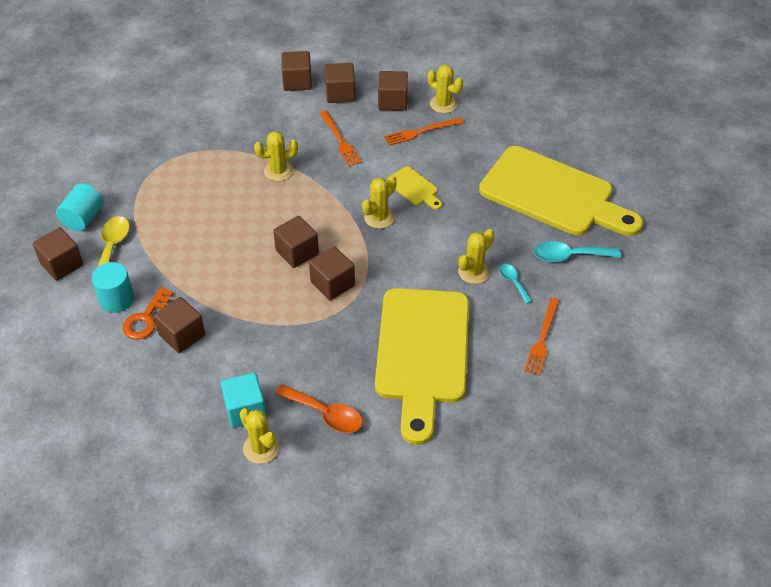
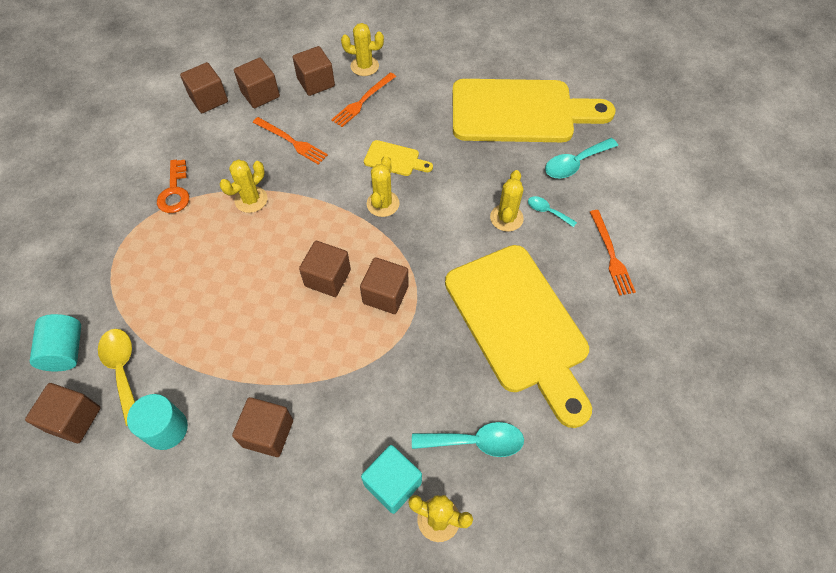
camera: 30 degrees left, 10 degrees up
(146, 319) = (215, 435): orange key -> orange key (175, 192)
(326, 414) = (476, 442): orange spoon -> turquoise spoon

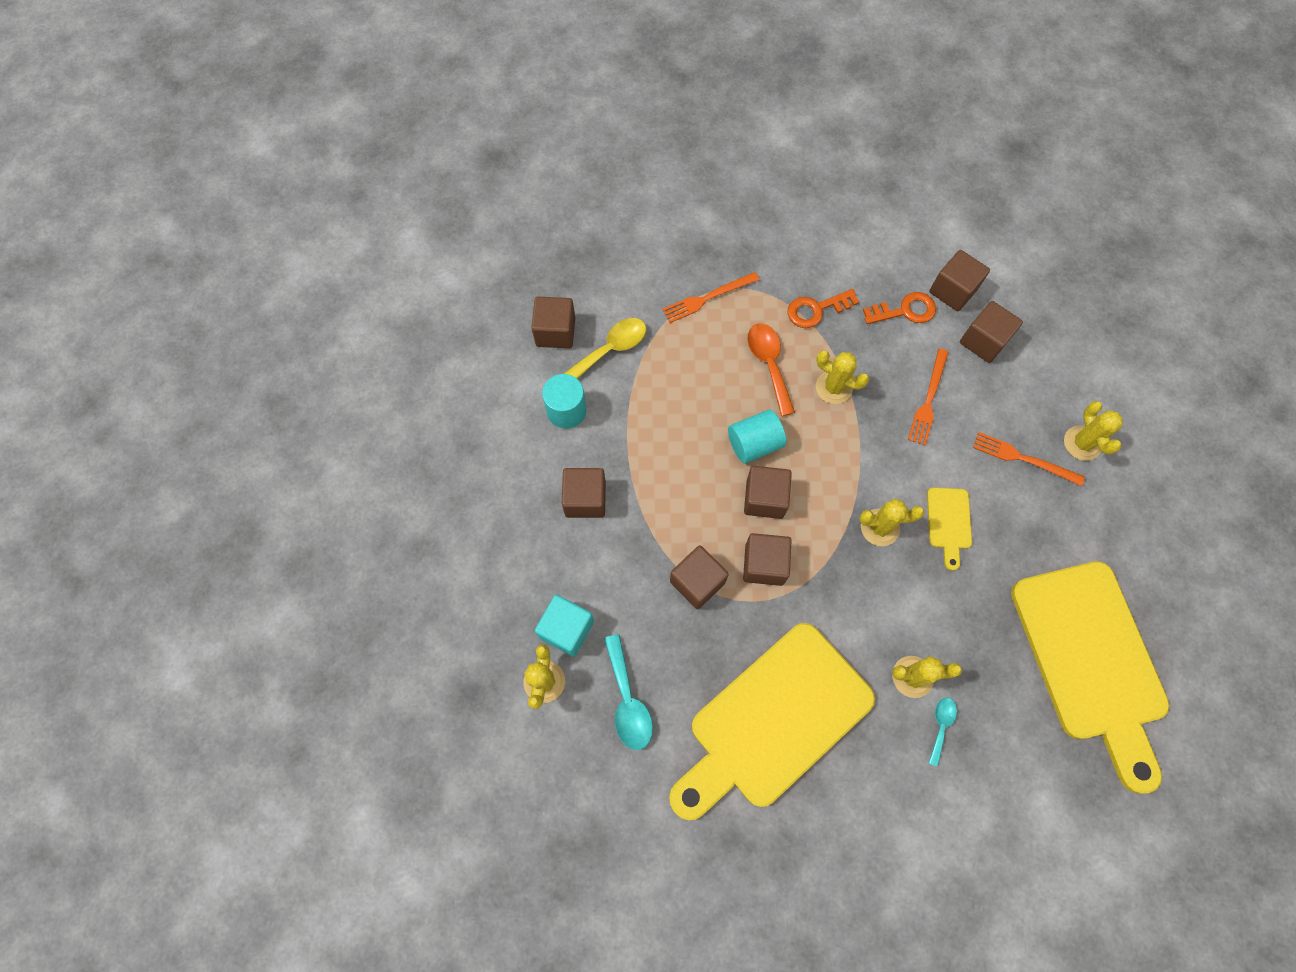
camera: 75 degrees right, 10 degrees up
(66, 351) = (615, 295): turquoise cylinder -> turquoise cylinder (754, 443)
(206, 240) = (769, 364): none -> orange spoon
(209, 133) = (905, 310): none -> orange key
(316, 82) = (1029, 395): brown cube -> brown cube (697, 582)
(575, 163) = (1031, 750): turquoise spoon -> none
(611, 255) = (904, 818): orange fork -> orange fork (707, 298)

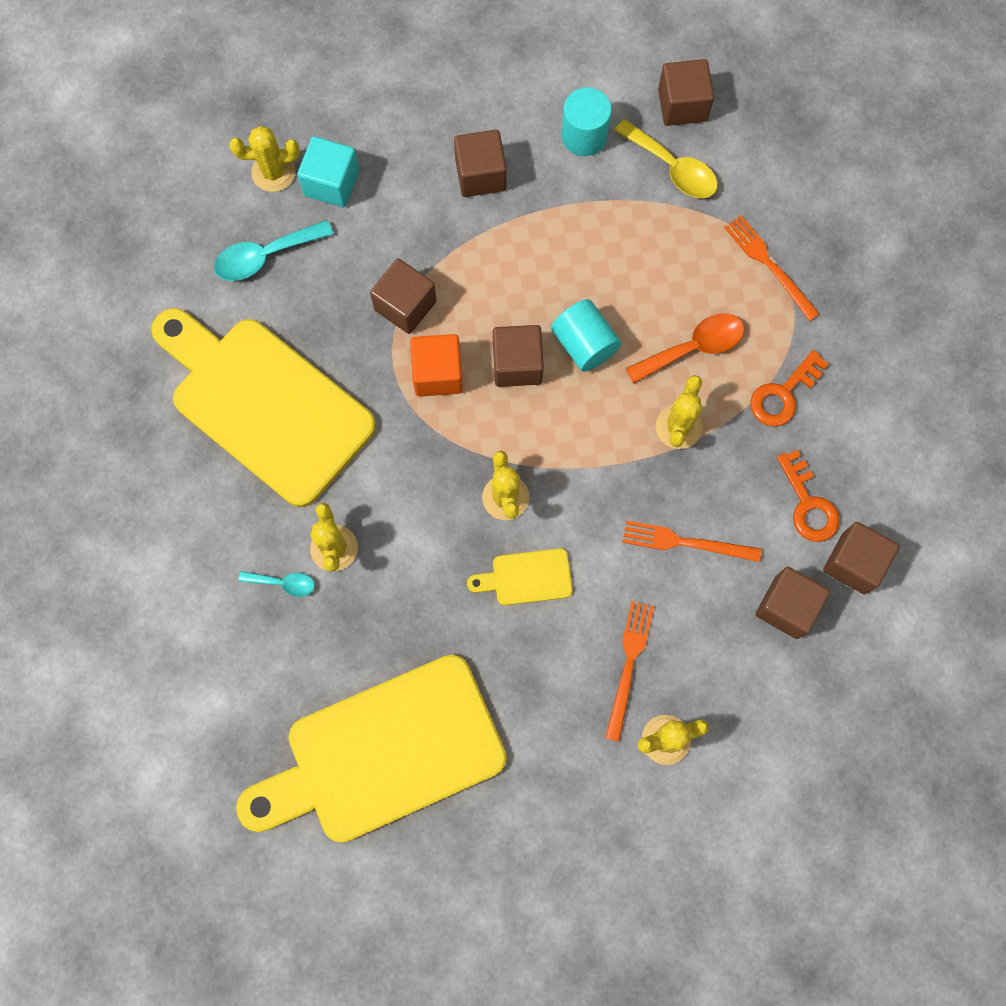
camera: 80 degrees right, 5 degrees up
(764, 564) = (437, 373): brown cube -> orange cube
(816, 310) = (783, 394): orange key -> orange key turned 105 degrees counterclockwise

